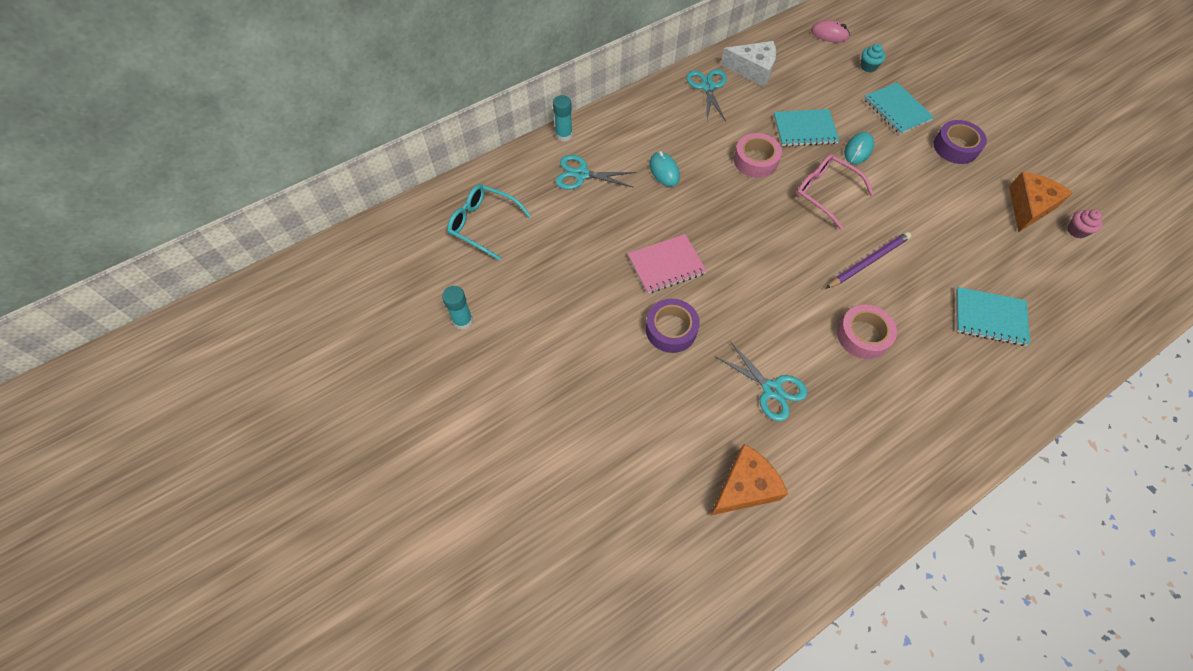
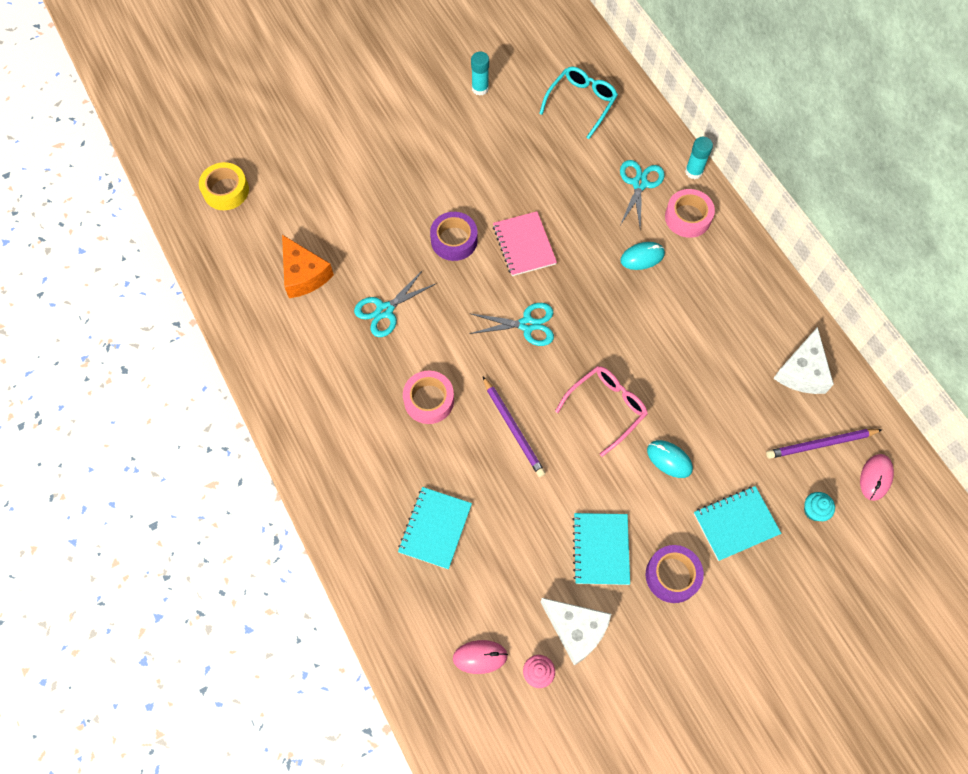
camera: 95 degrees right, 5 degrees up
(637, 616) = (226, 190): none -> yellow tape
(708, 87) = (770, 317): turquoise scissors -> turquoise scissors (527, 325)
(755, 160) = (655, 347): pink tape -> pink tape (688, 217)
(804, 129) = (702, 408): turquoise notebook -> turquoise notebook (601, 549)
(813, 61) = (821, 444): none -> purple pencil
(1029, 207) = (576, 630): orange cheese -> white cheese
(1085, 272) = (480, 657): none -> pink mouse

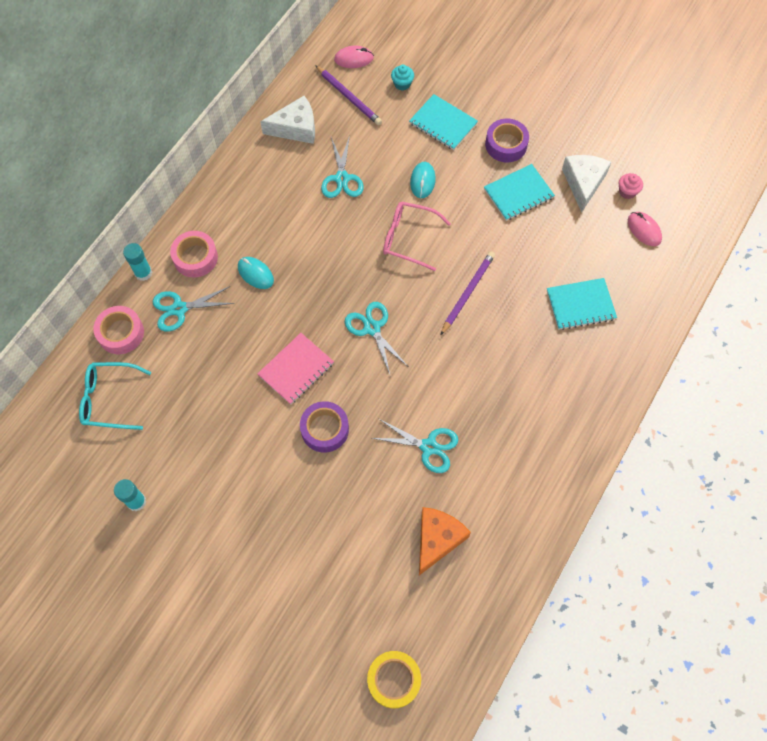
camera: 120 degrees left, 0 degrees up
(429, 400) = (485, 365): pink tape -> pink tape (121, 333)
(713, 383) = (342, 178): none -> turquoise scissors

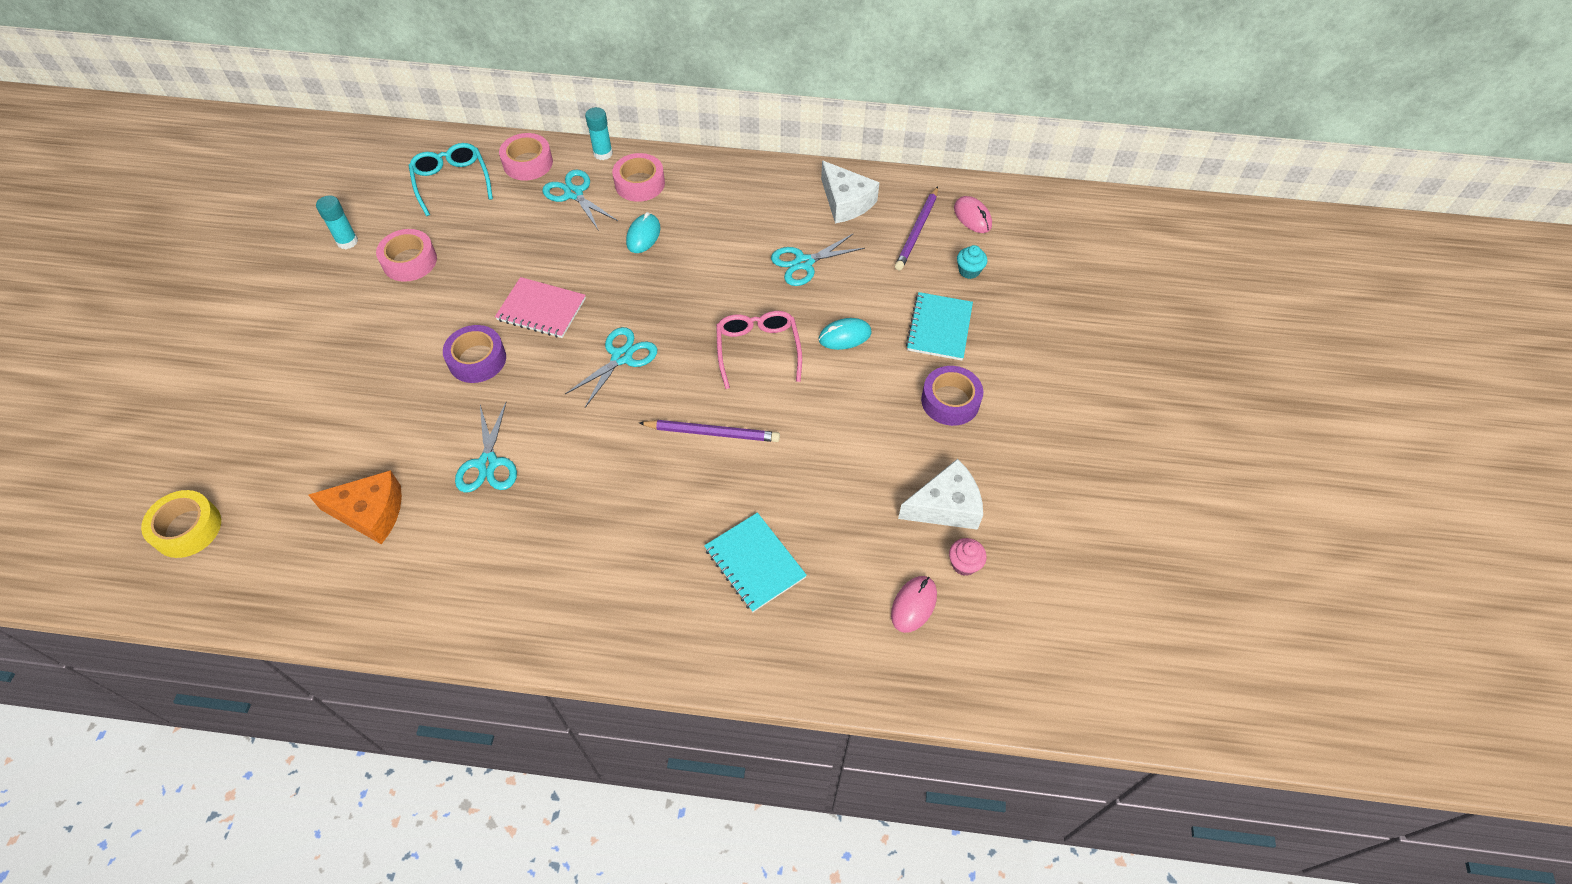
camera: 65 degrees right, 10 degrees down
(189, 455) = (409, 261): none -> pink tape
(518, 193) = (885, 438): turquoise notebook -> none

